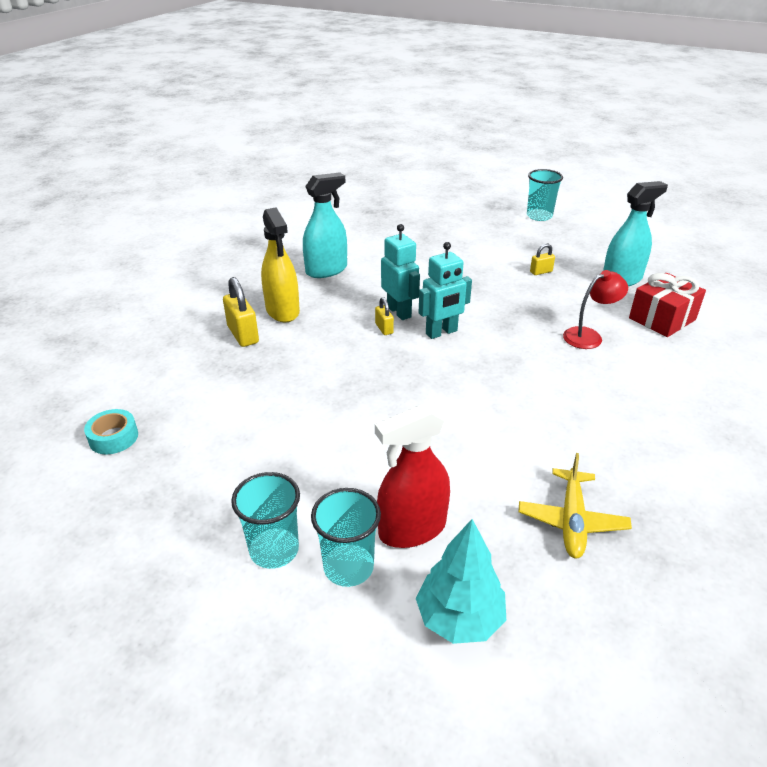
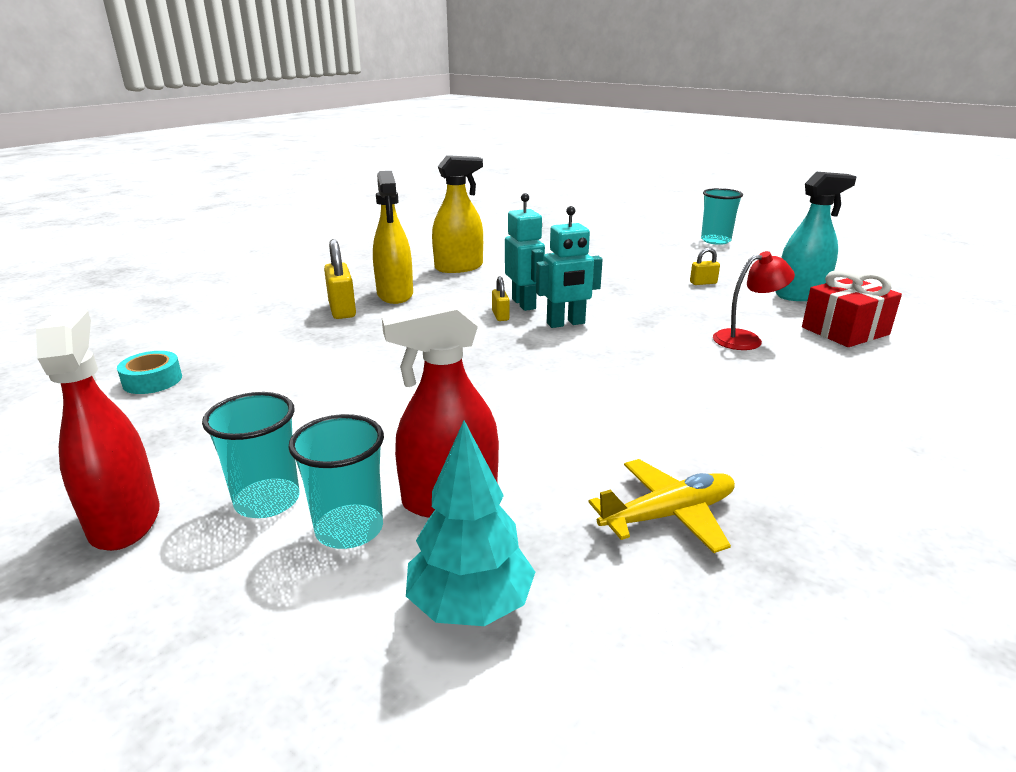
camera: 10 degrees right, 10 degrees down
(171, 584) = (124, 521): none -> red spray bottle
(326, 270) = (459, 267): turquoise spray bottle -> yellow spray bottle
(572, 521) = (668, 515): yellow plane -> yellow plane turned 135 degrees counterclockwise

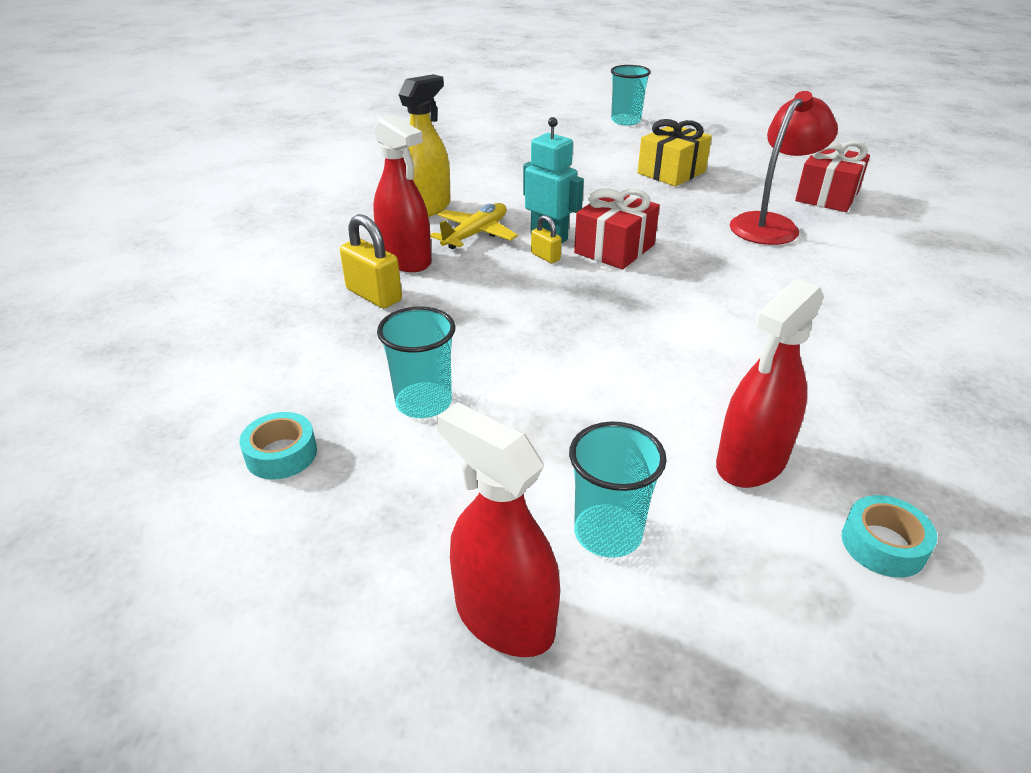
camera: 30 degrees left, 10 degrees up
(349, 529) = (714, 526): turquoise cup -> turquoise cup (423, 402)
(395, 294) = (405, 260): yellow spray bottle -> red spray bottle
(470, 605) = (883, 545): turquoise tree -> turquoise tape
(566, 323) = (614, 249): turquoise robot -> red gift
(668, 515) = (909, 408): yellow plane -> yellow plane (476, 234)
(703, 283) = (671, 172): yellow padlock -> yellow gift
(746, 339) = (771, 224): red lamp -> red lamp, size x1.52
(801, 295) = (758, 167): turquoise spray bottle -> none

